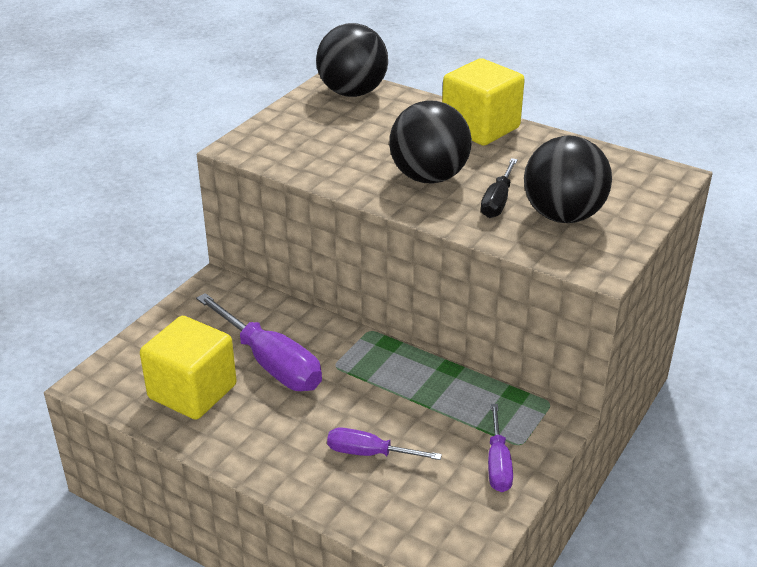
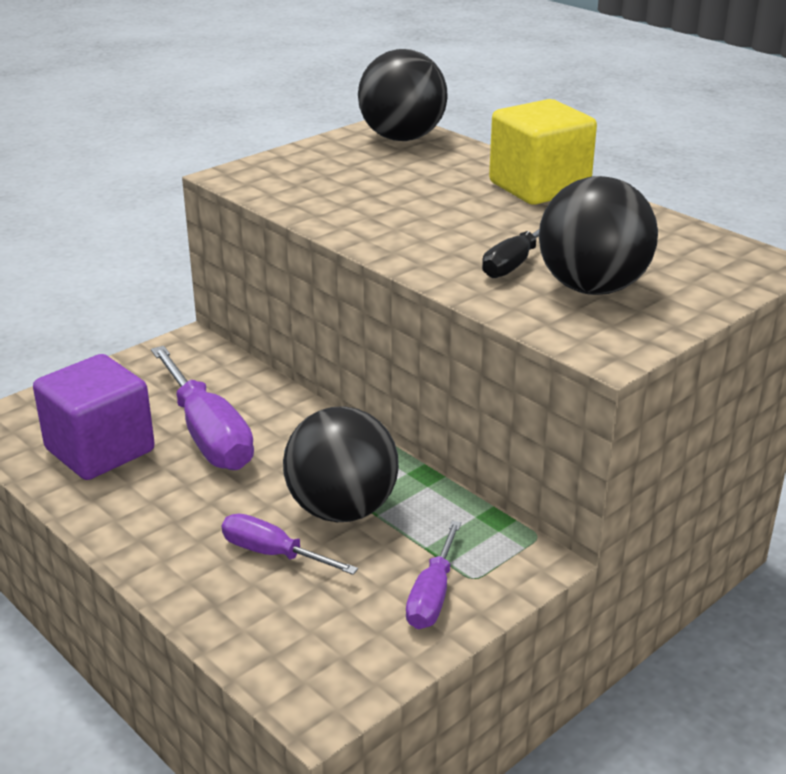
camera: 15 degrees right, 5 degrees down
(192, 391) = (100, 450): yellow cube -> purple cube
(429, 177) = (442, 229): black ball -> black ball (342, 510)

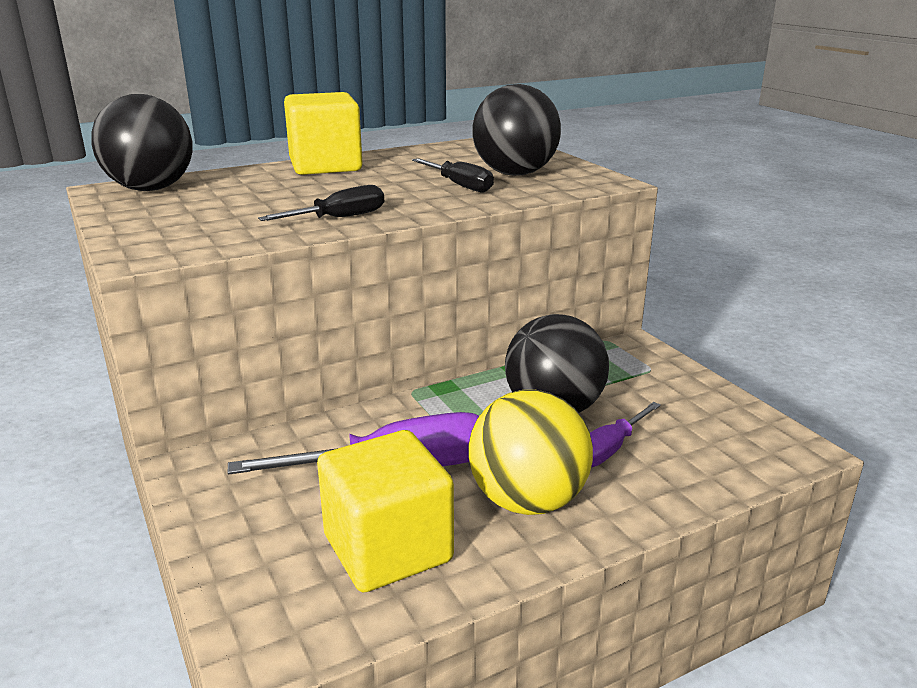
camera: 75 degrees left, 5 degrees down
(100, 450) = (388, 548): purple cube -> yellow cube
(174, 511) = (527, 501): none -> yellow ball
(361, 224) = (339, 218): none -> black screwdriver
(432, 595) = (670, 386): purple screwdriver -> none

